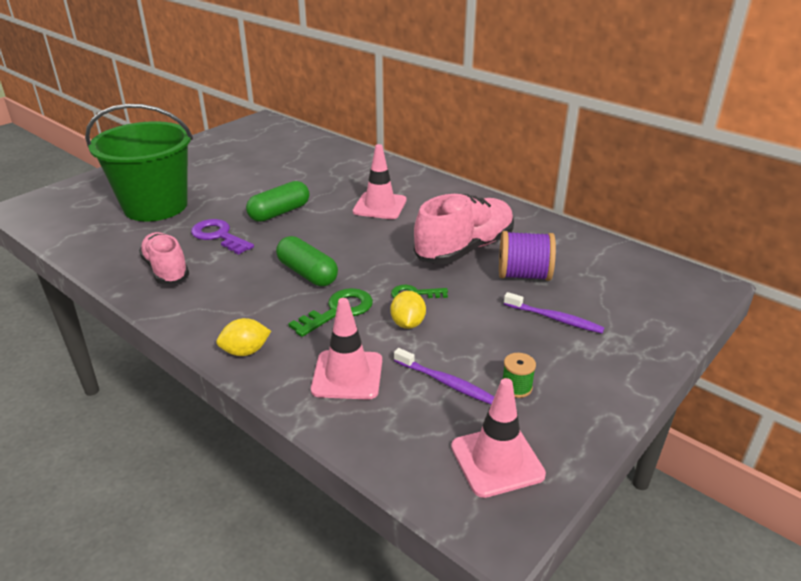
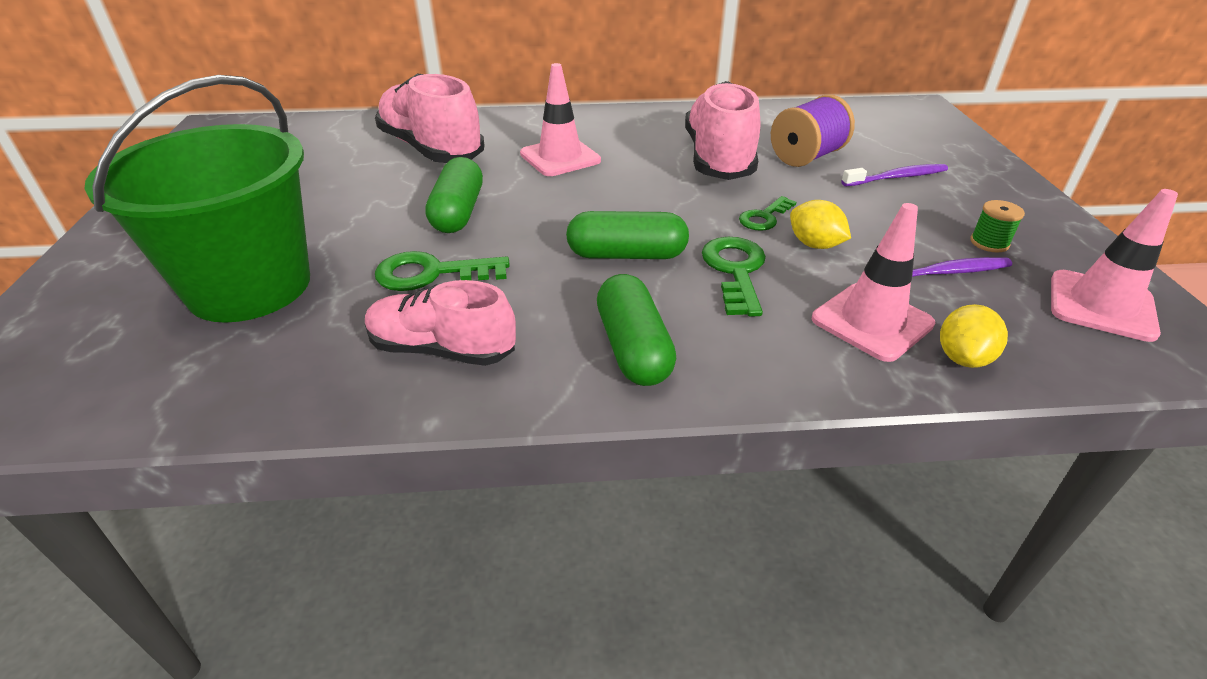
camera: 45 degrees left, 5 degrees up
(219, 236) = (432, 273): purple key -> green key
(226, 314) = (633, 348): none -> green capsule
(245, 351) = (739, 370): yellow lemon -> yellow lemon (962, 358)
(329, 173) = (432, 149): none -> pink shoe

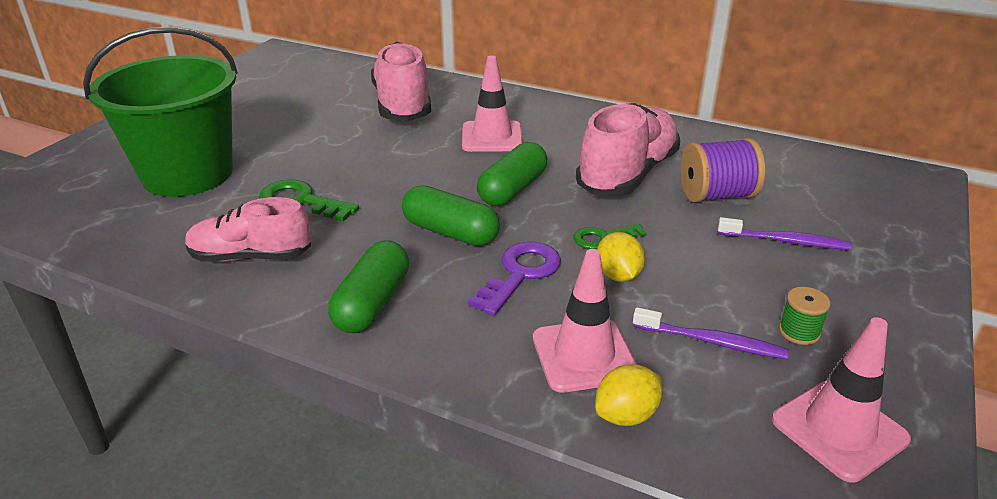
camera: 30 degrees right, 5 degrees down
(442, 349) = (251, 257): pink shoe -> pink shoe turned 45 degrees counterclockwise
(458, 212) = (367, 161): green capsule -> green capsule (513, 189)
(735, 271) = (520, 274): green key -> purple key

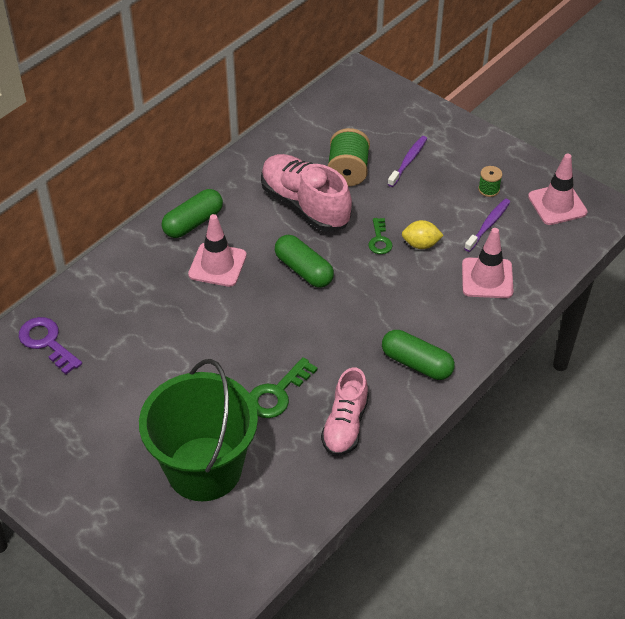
camera: 75 degrees left, 15 degrees up
(402, 105) = (130, 312): pink shoe -> none
(450, 232) = (348, 313): green capsule -> green capsule (193, 222)
(520, 274) = (406, 288): purple key -> purple key (47, 342)
(626, 415) = (533, 274): yellow lemon -> none
(716, 195) = (348, 171): purple spool -> green spool

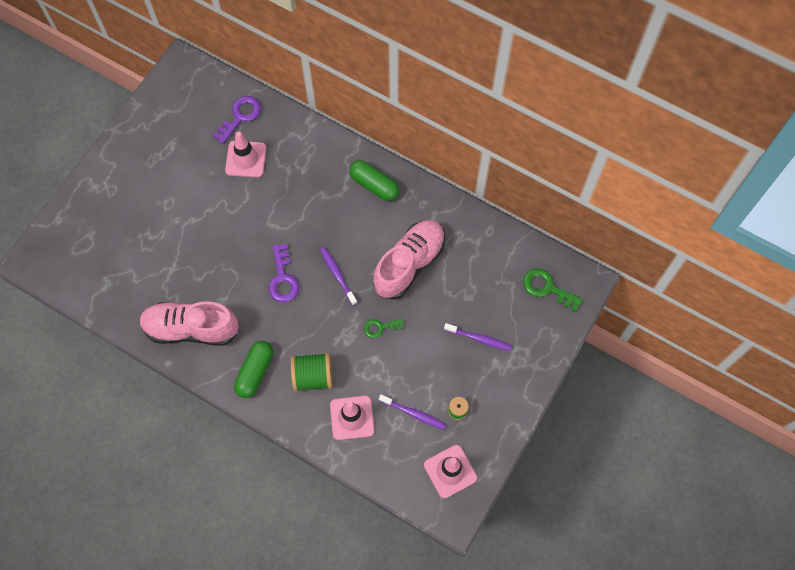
camera: 80 degrees right, 20 degrees up
(204, 469) = (144, 242): green bucket -> none
(217, 265) = (332, 212): pink traffic cone -> pink traffic cone (246, 159)
(277, 393) = (214, 277): green key -> green key (547, 288)
(296, 322) = (283, 278): none -> purple key
(304, 270) = (337, 275): green capsule -> purple toothbrush
(345, 425) = (191, 328): pink shoe -> pink shoe, size x1.52
(348, 171) = (456, 291): green spool -> green spool (313, 376)
(421, 244) = (381, 361): yellow lemon -> none

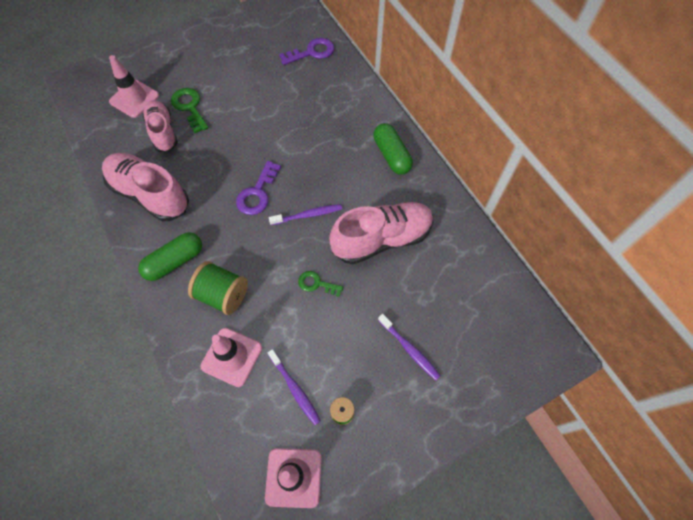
camera: 30 degrees right, 5 degrees down
(159, 267) = (163, 132): none -> pink shoe
(246, 159) = (293, 85): pink traffic cone -> pink traffic cone (134, 99)
(337, 275) = (308, 215): purple toothbrush -> purple toothbrush turned 75 degrees clockwise
(547, 288) = (512, 336): green key -> green key (189, 107)

